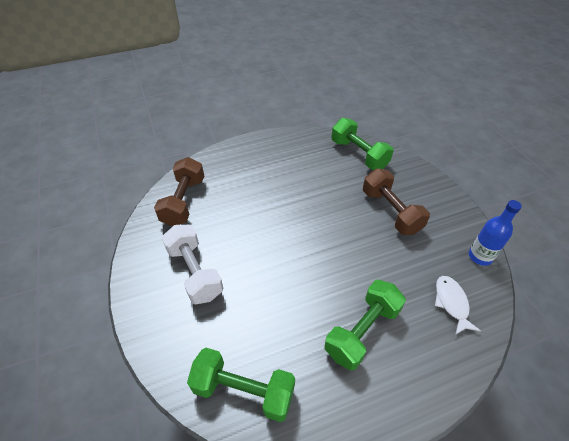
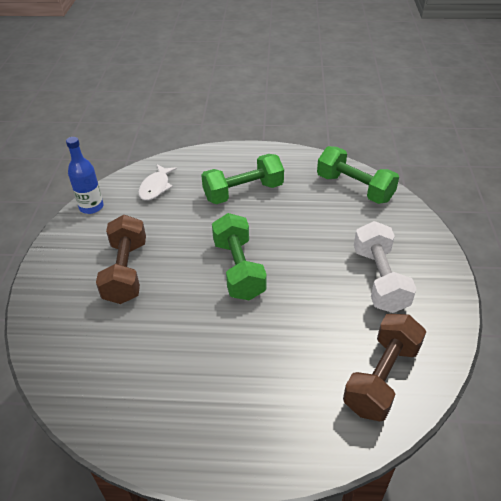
camera: 155 degrees left, 5 degrees down
(359, 154) = (83, 367): green dumbbell -> green dumbbell (238, 269)

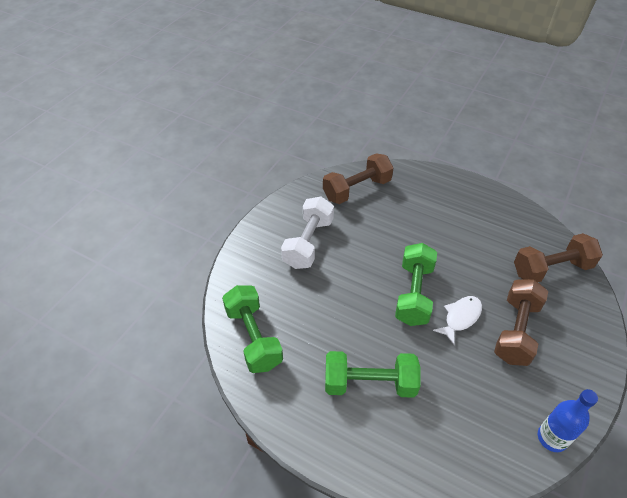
camera: 155 degrees left, 5 degrees up
(87, 357) = (551, 269): none -> brown dumbbell
(156, 187) = (468, 439): white fish -> white fish (460, 317)

